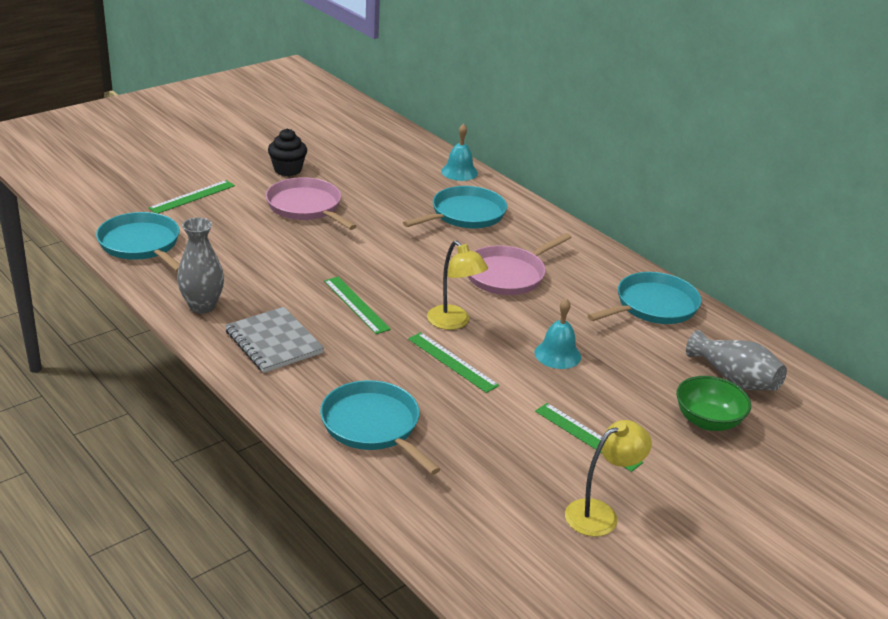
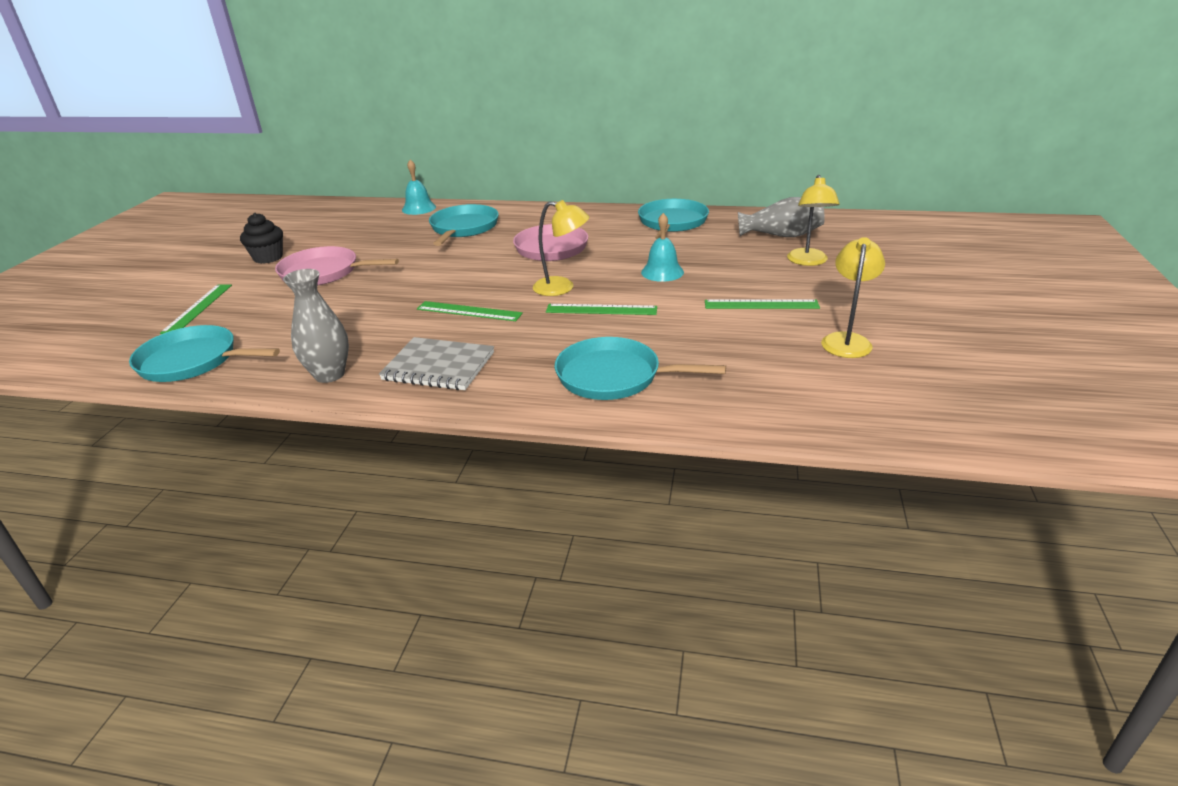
camera: 35 degrees left, 0 degrees up
(708, 421) = (808, 261): green bowl -> yellow lamp

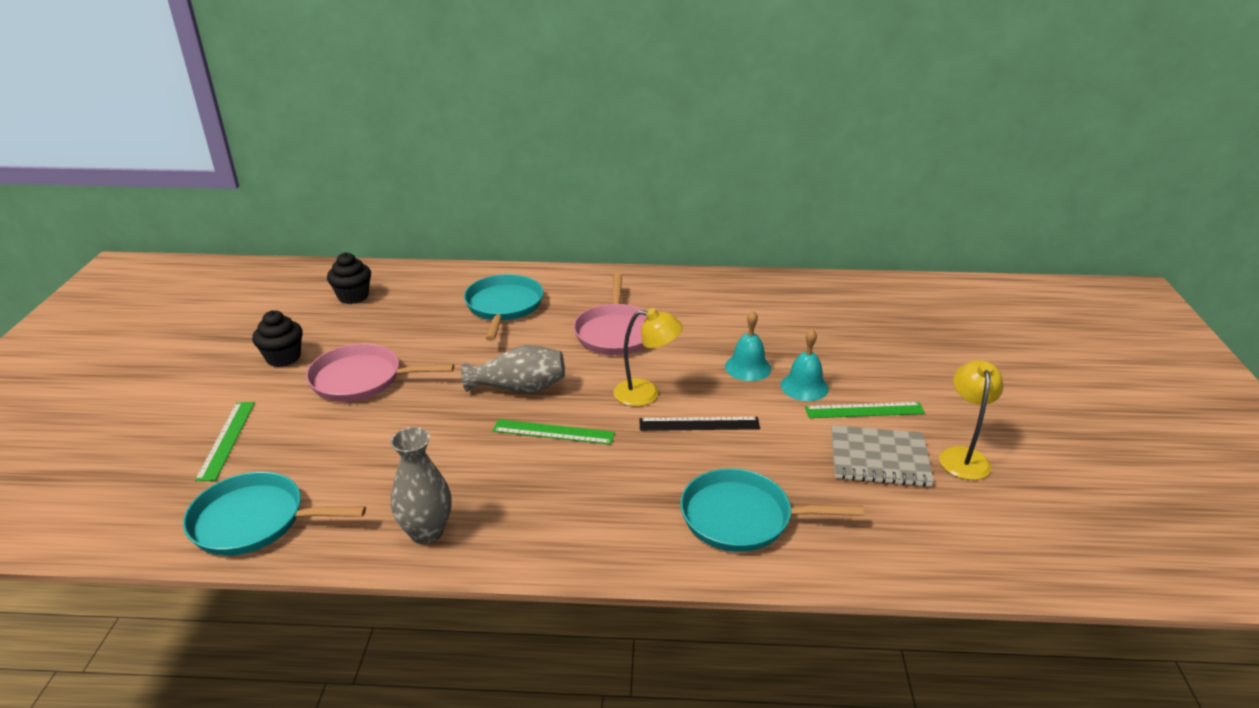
camera: 10 degrees left, 0 degrees up
(342, 220) = (353, 296): none -> black cupcake
(419, 208) = (439, 276): turquoise bell -> turquoise bell (804, 386)
(438, 366) = (547, 514): grey notebook -> grey notebook (879, 458)
(601, 309) = (699, 424): green ruler -> black ruler
(672, 222) = (736, 294): turquoise pan -> none
(781, 235) = (858, 311): grey vase -> grey vase (519, 388)
(808, 261) = (895, 348): yellow lamp -> none

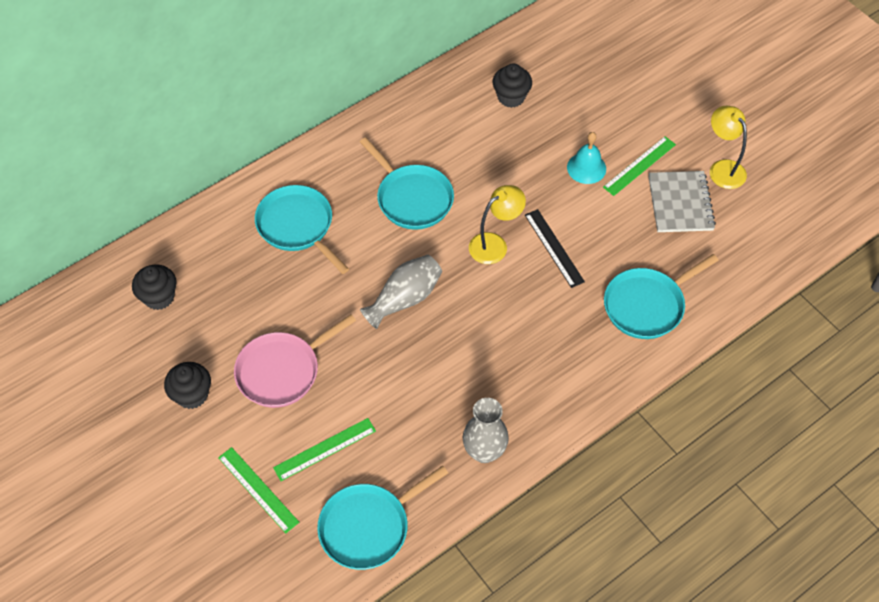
camera: 40 degrees left, 25 degrees up
(553, 432) = (471, 320): green ruler -> green ruler (325, 449)
(615, 332) = (412, 198): pink pan -> turquoise pan
(699, 424) = (554, 248): black ruler -> black ruler turned 75 degrees counterclockwise
(748, 367) = (535, 173): turquoise bell -> none
(787, 313) = (511, 97): none -> black cupcake
(879, 458) = (680, 203): grey notebook -> grey notebook turned 60 degrees counterclockwise

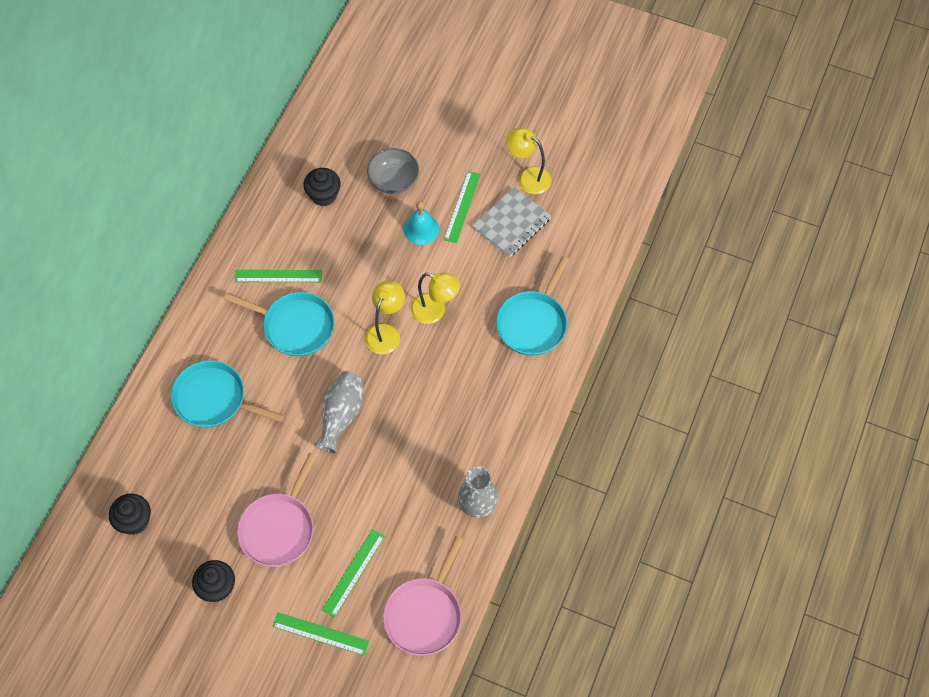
camera: 30 degrees left, 5 degrees up
(368, 527) = (425, 614): turquoise pan -> pink pan
(424, 147) = (278, 276): none -> green ruler
(554, 248) = (435, 311): black ruler -> yellow lamp
(586, 113) = (393, 181): none -> grey bowl
(680, 203) = (512, 223): grey notebook -> grey notebook turned 75 degrees clockwise

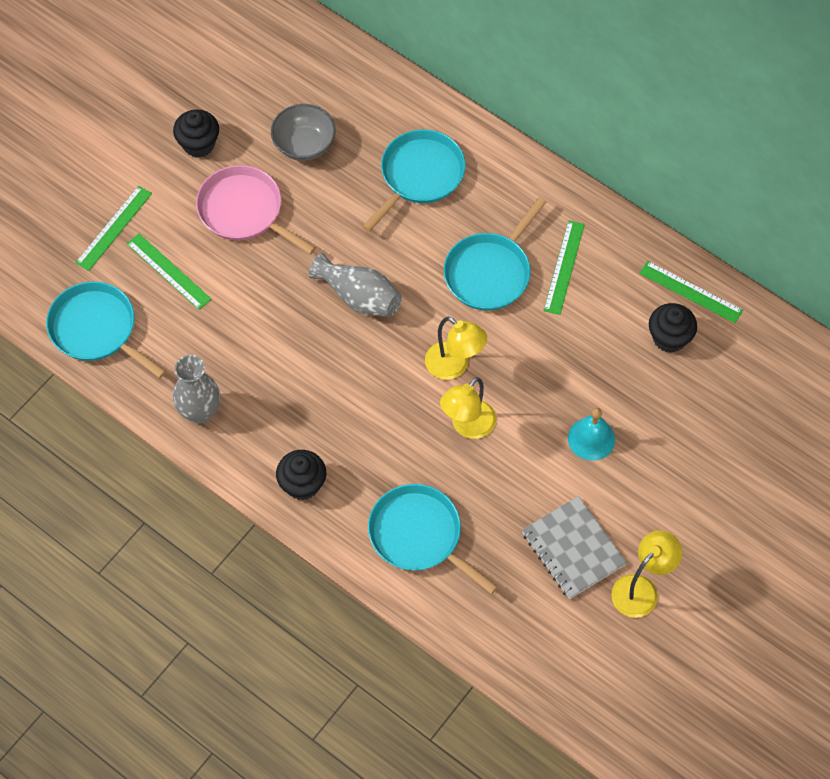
camera: 105 degrees right, 0 degrees up
(134, 521) = (298, 83): black cupcake -> black cupcake (302, 484)
(393, 181) = (673, 423): grey bowl -> grey bowl (304, 145)
(425, 614) = (96, 329): pink pan -> turquoise pan
(462, 206) = (614, 495): green ruler -> green ruler (690, 292)

